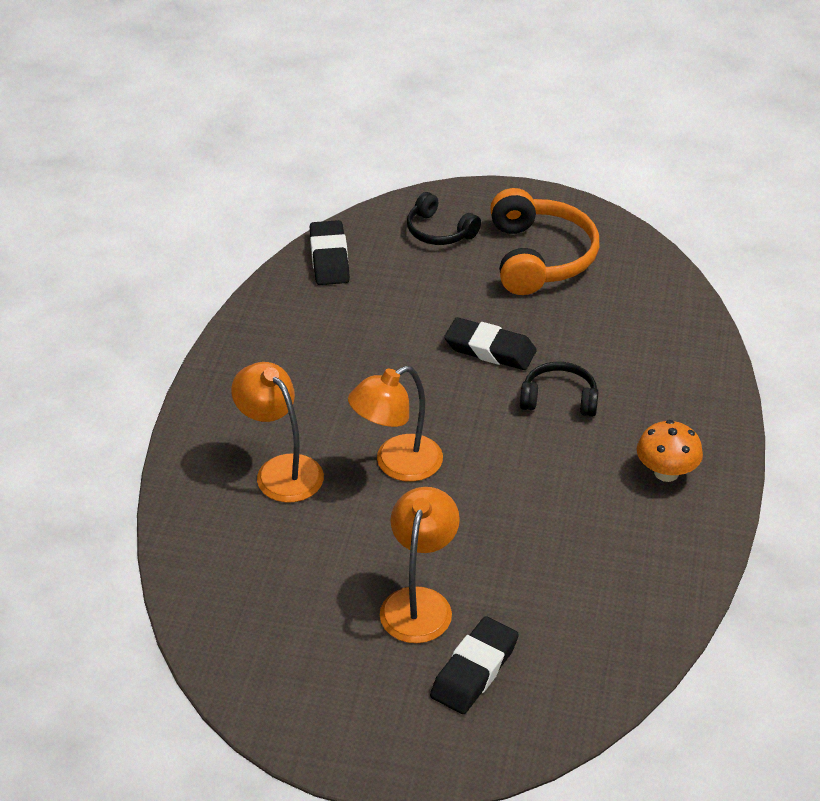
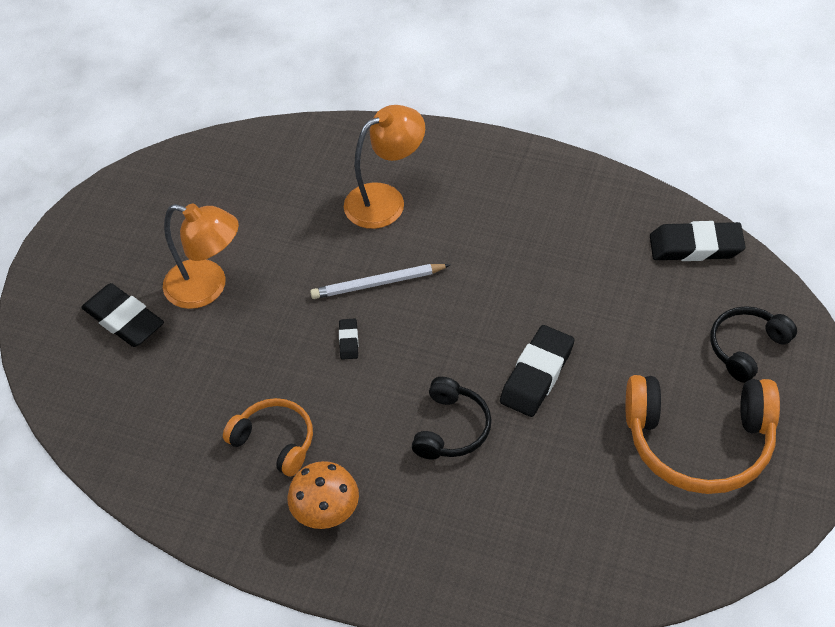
camera: 100 degrees right, 10 degrees up
(397, 464) = (378, 283): orange lamp -> white pencil
(473, 479) = (348, 341): none -> black eraser
(601, 518) = (275, 441): none -> orange headphones

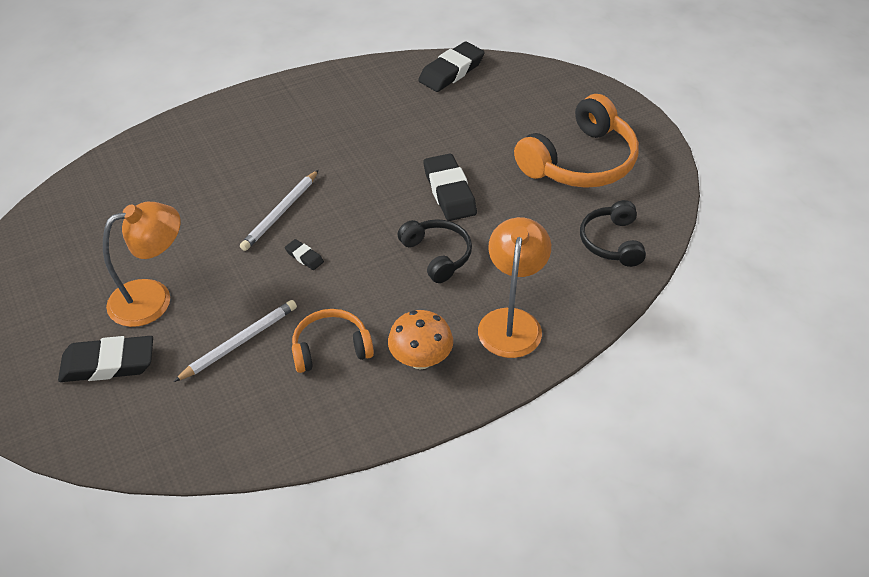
camera: 50 degrees left, 5 degrees down
(221, 378) = (239, 342): none -> white pencil
(385, 200) = (222, 164): orange lamp -> orange lamp (511, 322)
(746, 347) = (543, 101): black headphones -> black headphones (612, 242)

